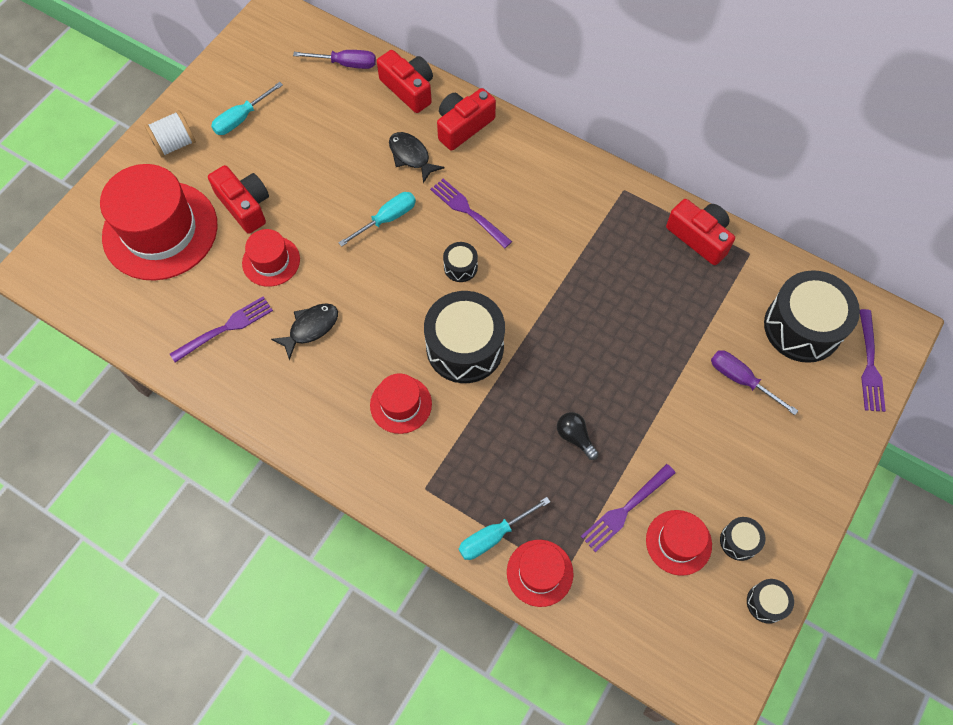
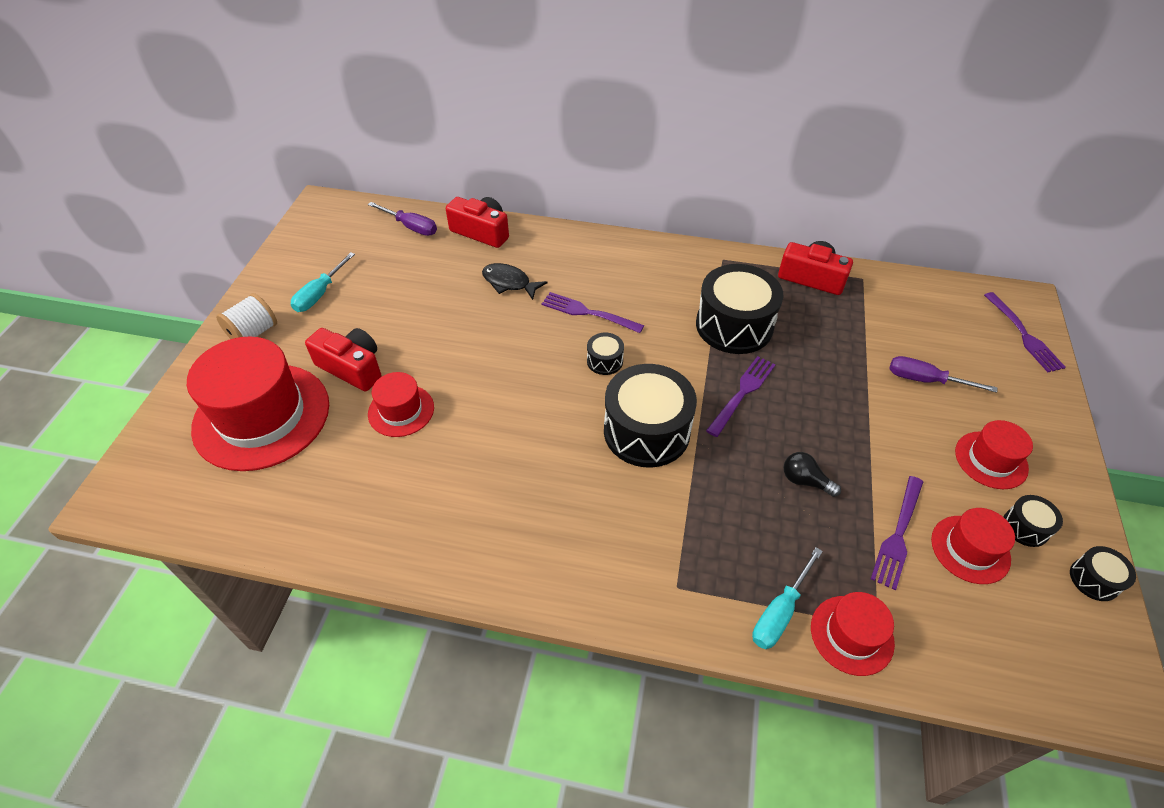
camera: 20 degrees left, 15 degrees down
(225, 328) = (373, 491): purple fork -> purple fork (742, 393)
(311, 328) = (472, 462): black fish -> none
(346, 64) = (411, 227): purple screwdriver -> purple screwdriver turned 45 degrees clockwise
(387, 219) = (509, 340): turquoise screwdriver -> none
(401, 404) = (607, 507): red hat -> red hat (991, 460)
(463, 126) = (548, 247): red camera -> none
(802, 327) = (947, 322): black drum -> black drum (734, 325)

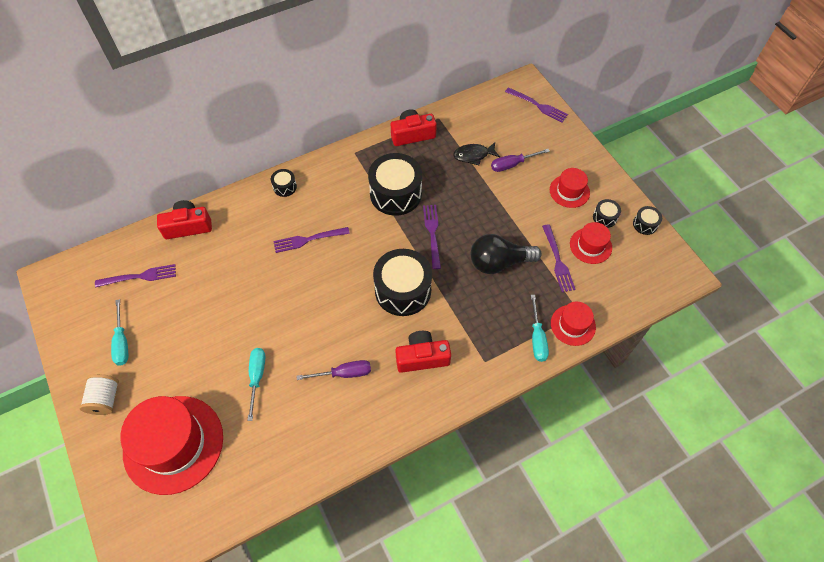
camera: 40 degrees left, 10 degrees up
(352, 368) = (198, 374): red camera -> red camera (422, 357)
(394, 248) = (139, 276): none -> purple fork
(401, 410) = (257, 377): red hat -> turquoise screwdriver
(411, 227) = (134, 253): purple screwdriver -> purple screwdriver (344, 373)
(509, 283) = (241, 251): black fish -> black fish (473, 155)
(604, 361) = (345, 264): black drum -> black drum (285, 187)
(805, 481) = (499, 262): black light bulb -> black light bulb, size x1.99

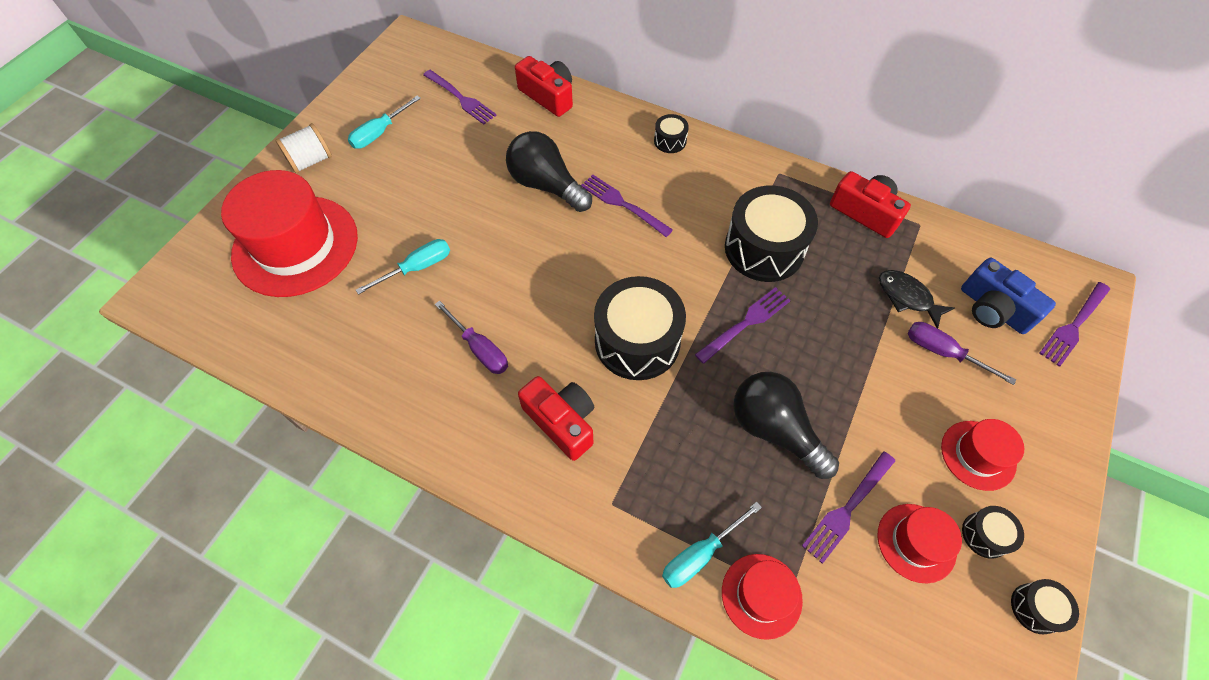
camera: 55 degrees right, 0 degrees up
(258, 270) = (546, 185): none -> black light bulb
(506, 128) = (993, 309): none -> blue camera
(538, 105) = (1074, 325): purple fork -> purple fork turned 45 degrees clockwise

